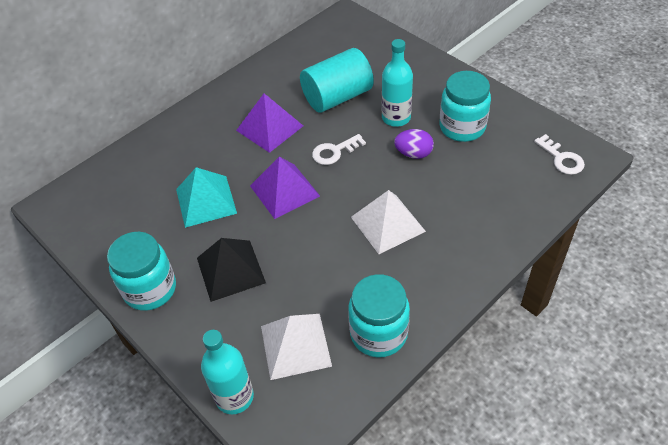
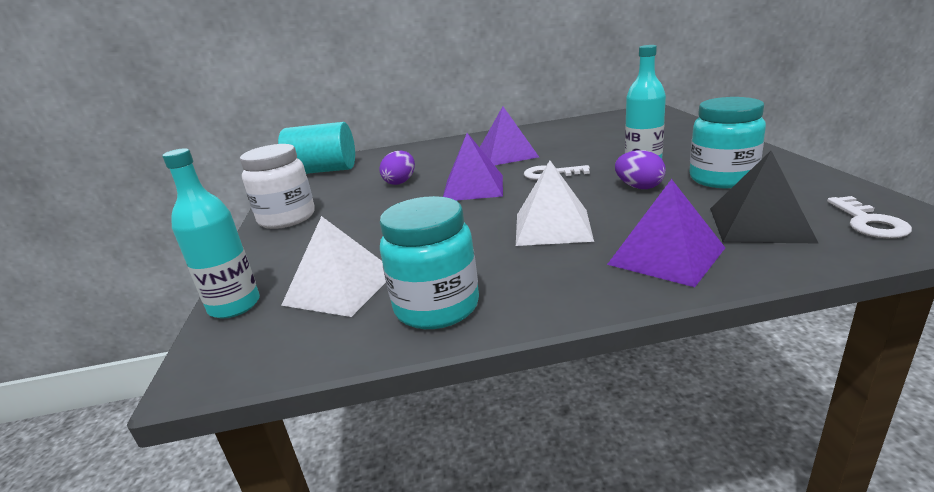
camera: 35 degrees right, 25 degrees down
(150, 289) = (287, 218): turquoise jar -> white jar
(206, 201) = (400, 182): turquoise pyramid -> purple egg
(230, 270) = (361, 222): black pyramid -> black pyramid (759, 224)
(337, 97) = (592, 146): turquoise cylinder -> turquoise cylinder (323, 170)
(476, 231) = (666, 256): none -> purple pyramid

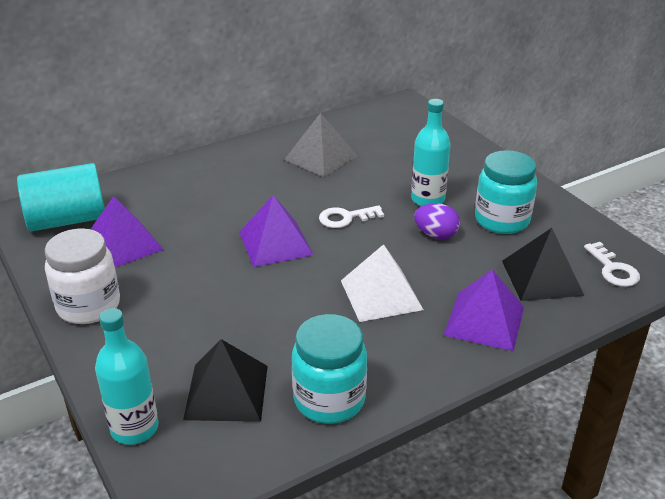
camera: 25 degrees left, 10 degrees up
(340, 287) = (226, 392): white pyramid -> black pyramid
(400, 182) = (185, 237): purple egg -> none
(506, 154) = (282, 185): purple pyramid -> purple pyramid (122, 244)
(552, 139) = (320, 157): none -> grey pyramid

